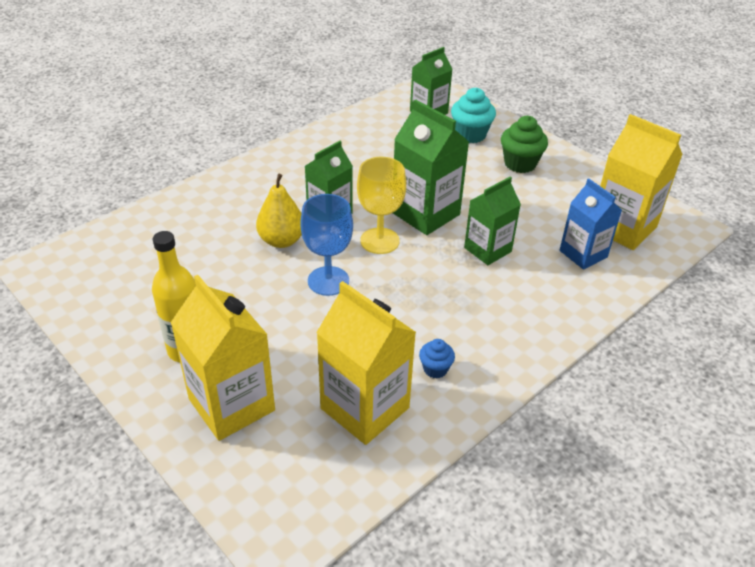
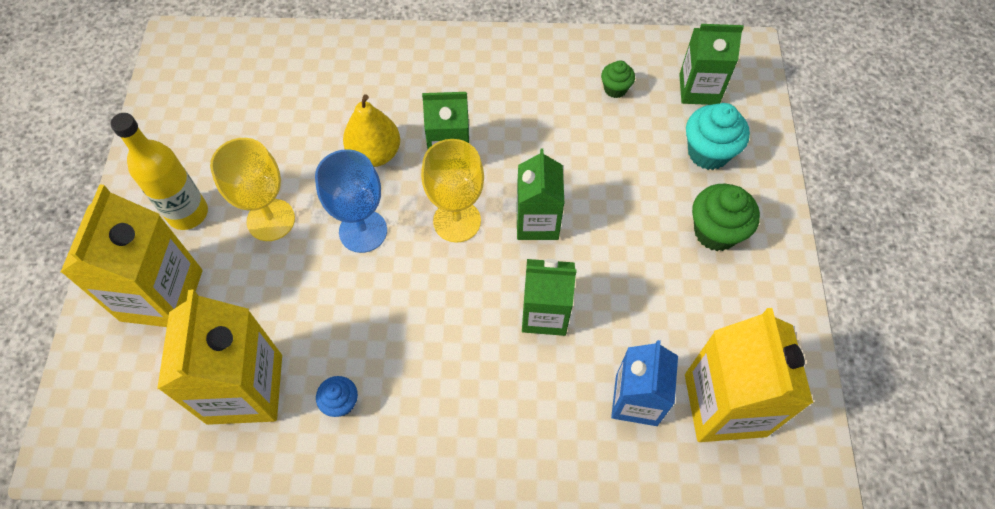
camera: 45 degrees right, 20 degrees up
(256, 314) = (271, 220): none -> yellow goblet
(385, 134) = (615, 89): none -> green cupcake
(425, 213) = (537, 222): green carton -> green carton, size x0.66

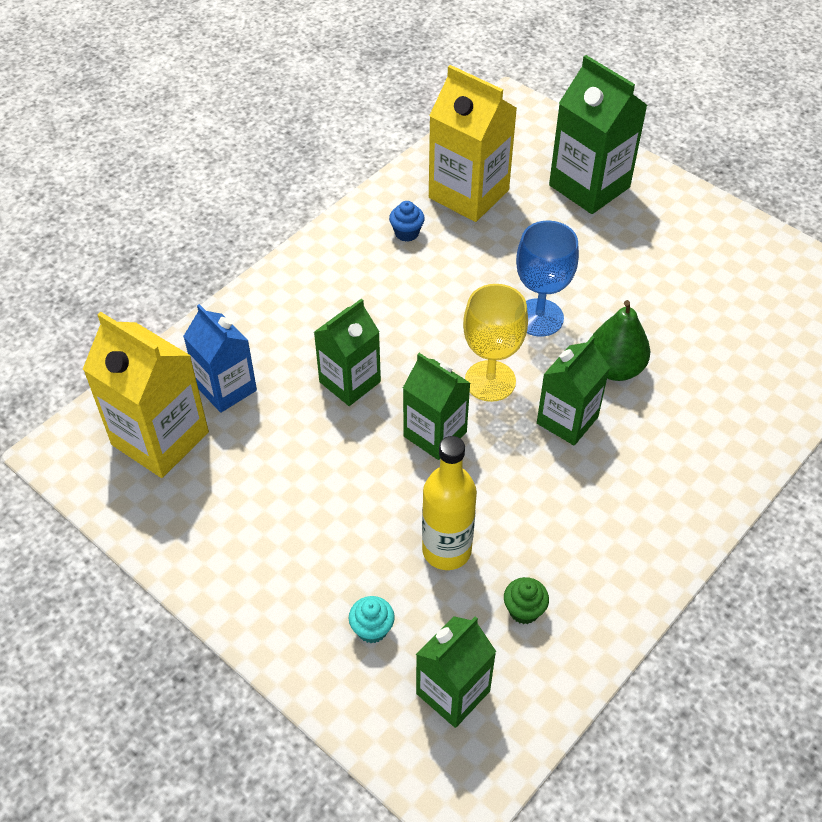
camera: 130 degrees right, 10 degrees down
(162, 295) = (589, 186): yellow carton -> green carton
(188, 213) = (655, 229): yellow bottle -> yellow bottle (446, 550)
(271, 220) = (603, 270): yellow goblet -> none
(375, 154) = (614, 368): yellow pear -> green pear
(708, 152) = (372, 629): turquoise cupcake -> turquoise cupcake, size x0.57
(715, 232) = (290, 559): green cupcake -> none

